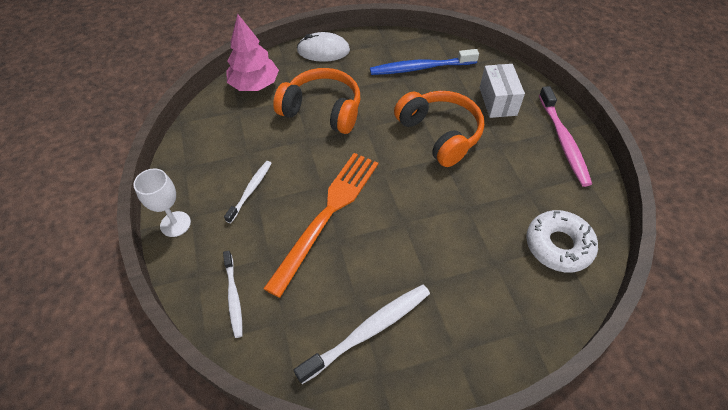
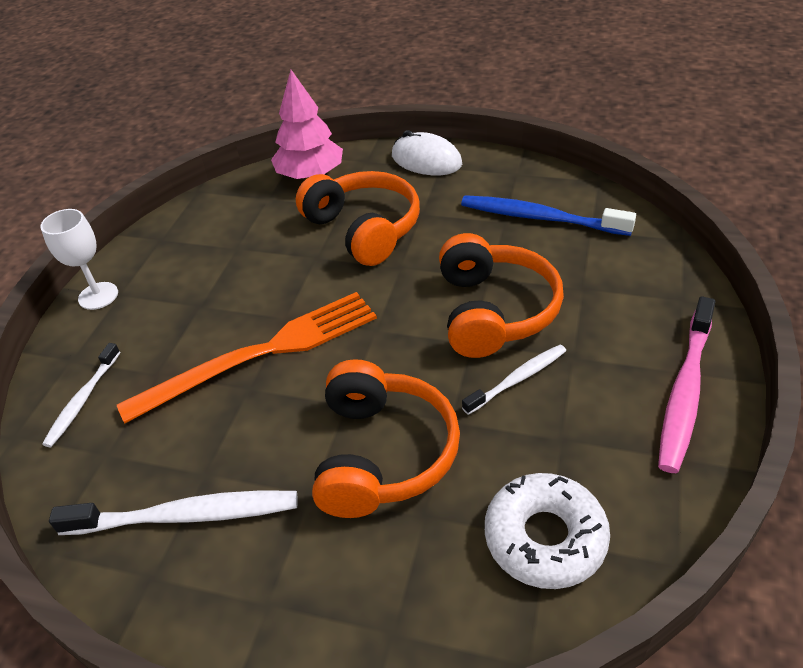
camera: 35 degrees right, 10 degrees down
(251, 190) = (203, 291): white toothbrush -> white toothbrush (518, 379)
(447, 241) = (383, 454): none -> orange headphones
(497, 101) = (621, 297): white box -> none

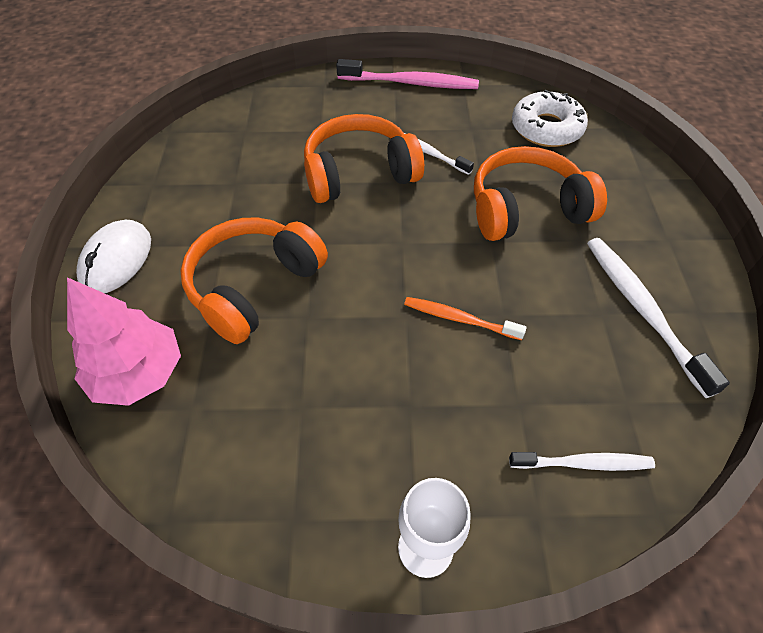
camera: 110 degrees left, 10 degrees up
(261, 353) = (459, 319): orange fork -> orange toothbrush
(540, 218) = (228, 161): blue toothbrush -> none

